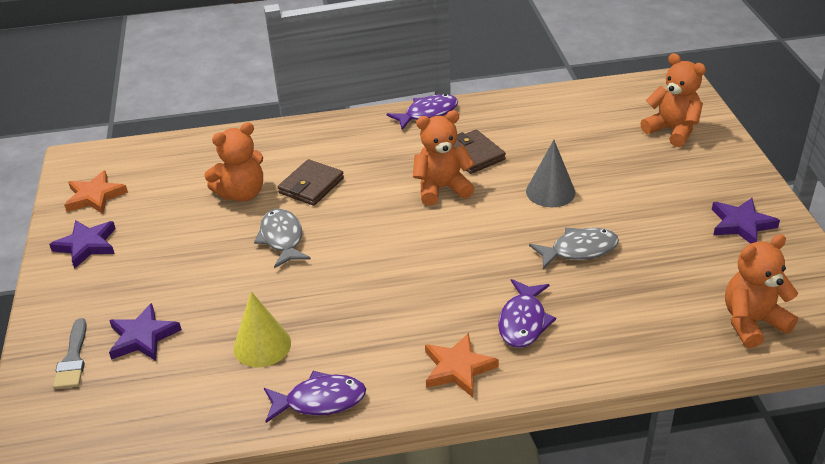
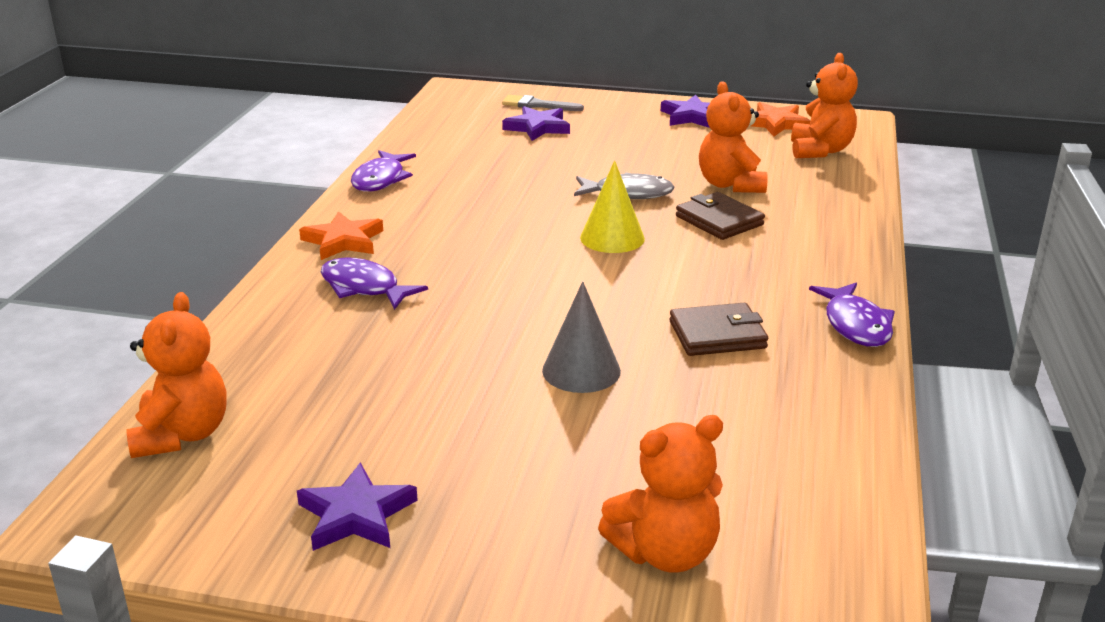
camera: 110 degrees right, 10 degrees down
(262, 345) = (475, 167): yellow cone -> yellow cone (612, 238)
(442, 188) = (652, 295): orange teddy bear -> orange teddy bear (820, 151)
(579, 250) = (441, 355): grey fish -> none

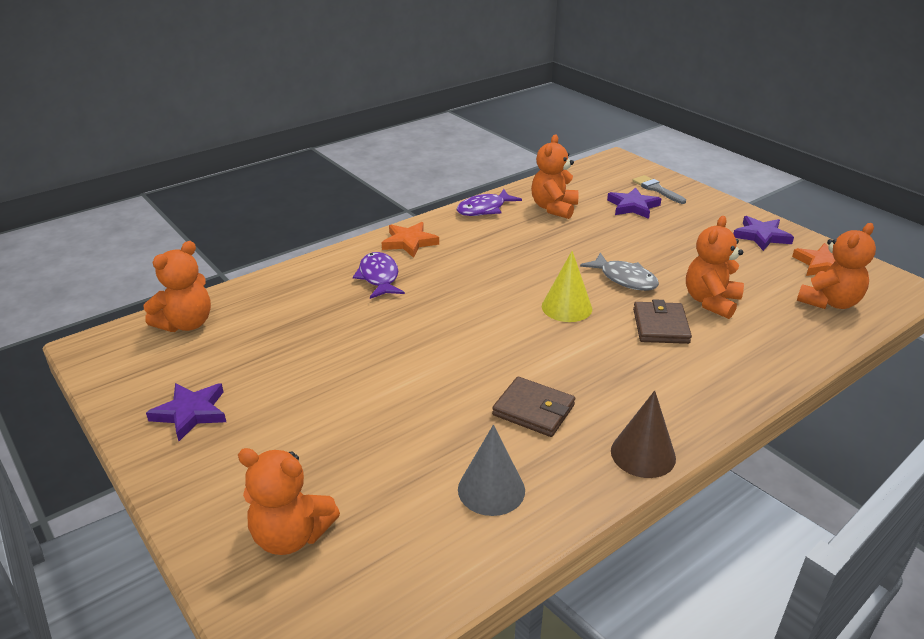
camera: 40 degrees right, 5 degrees up
(458, 154) = (554, 208): none -> orange teddy bear
(581, 370) = (416, 390): grey cone -> grey cone (491, 489)
(855, 325) = (643, 454): purple fish -> brown cone

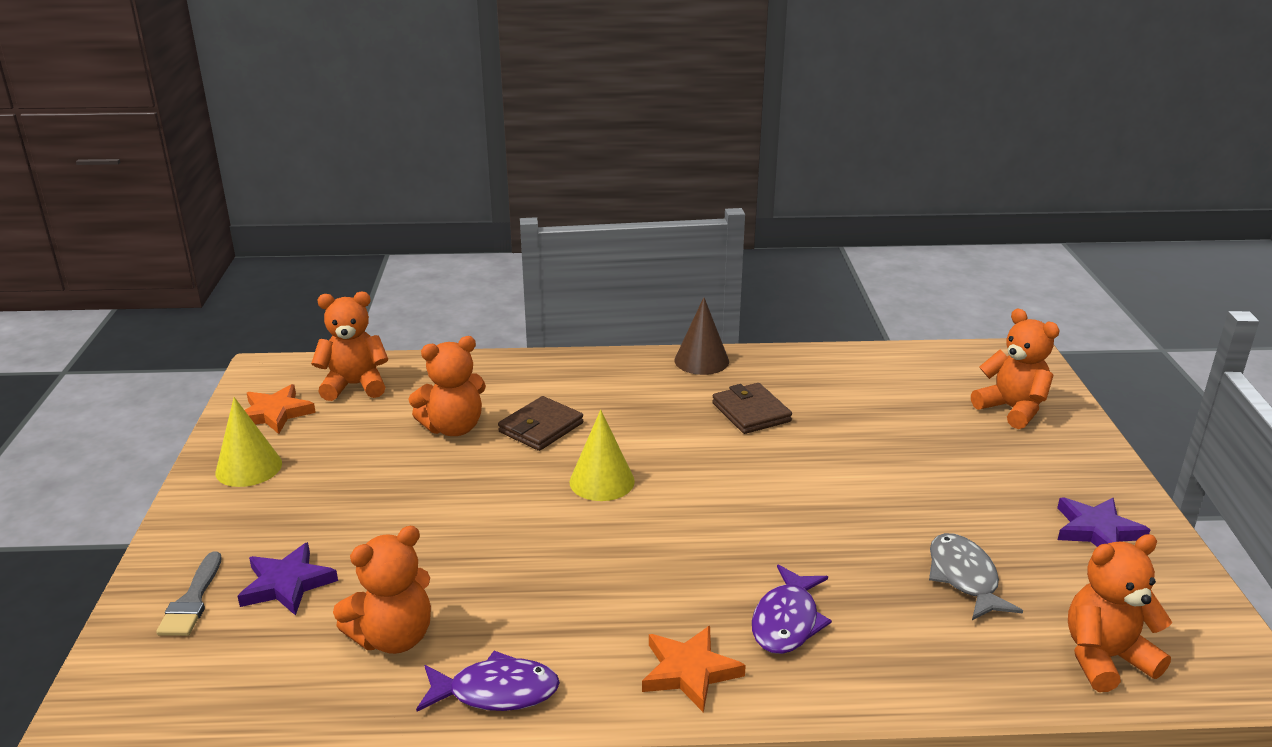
camera: 145 degrees left, 5 degrees down
(491, 489) = (838, 382): grey cone -> none
(624, 279) = (491, 485): grey fish -> grey fish (964, 578)
(761, 236) = (249, 468): purple star -> yellow cone

